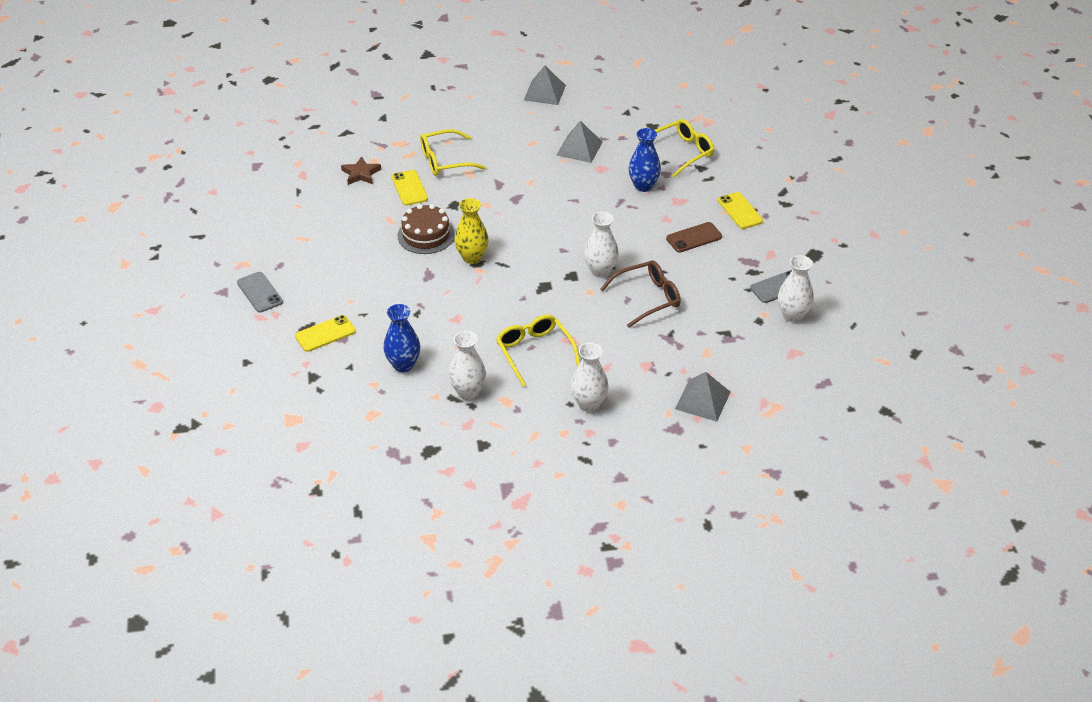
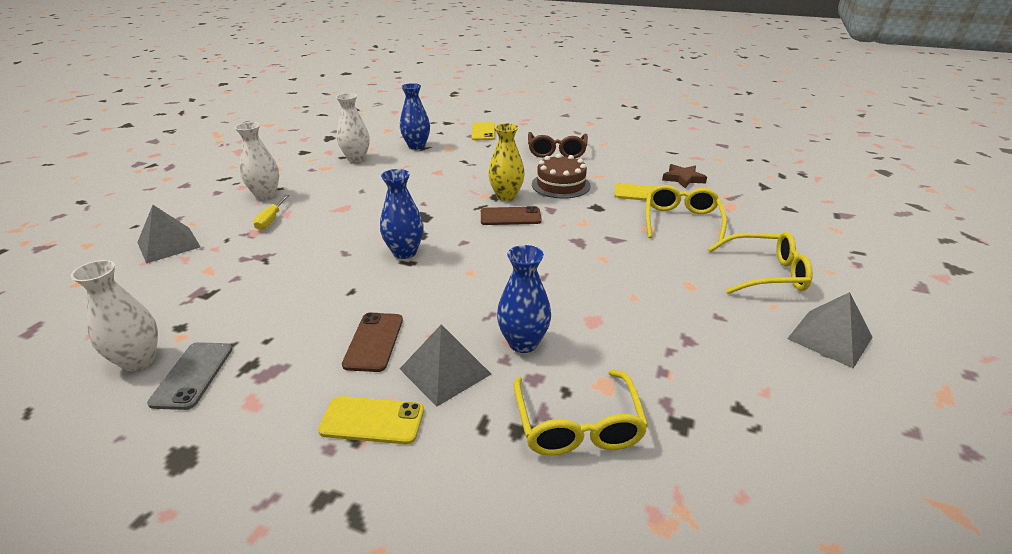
camera: 120 degrees right, 10 degrees down
(259, 292) = (552, 123): grey phone -> none
(506, 242) = (510, 217): none -> brown phone
(534, 352) = (354, 190): yellow glasses -> yellow glasses (765, 273)
(579, 148) = (655, 319): grey pyramid -> grey pyramid (445, 371)
(600, 271) = (404, 252): white vase -> blue vase
(622, 369) = (271, 220): none -> yellow screwdriver
(648, 298) = (328, 265): brown glasses -> brown glasses (556, 152)

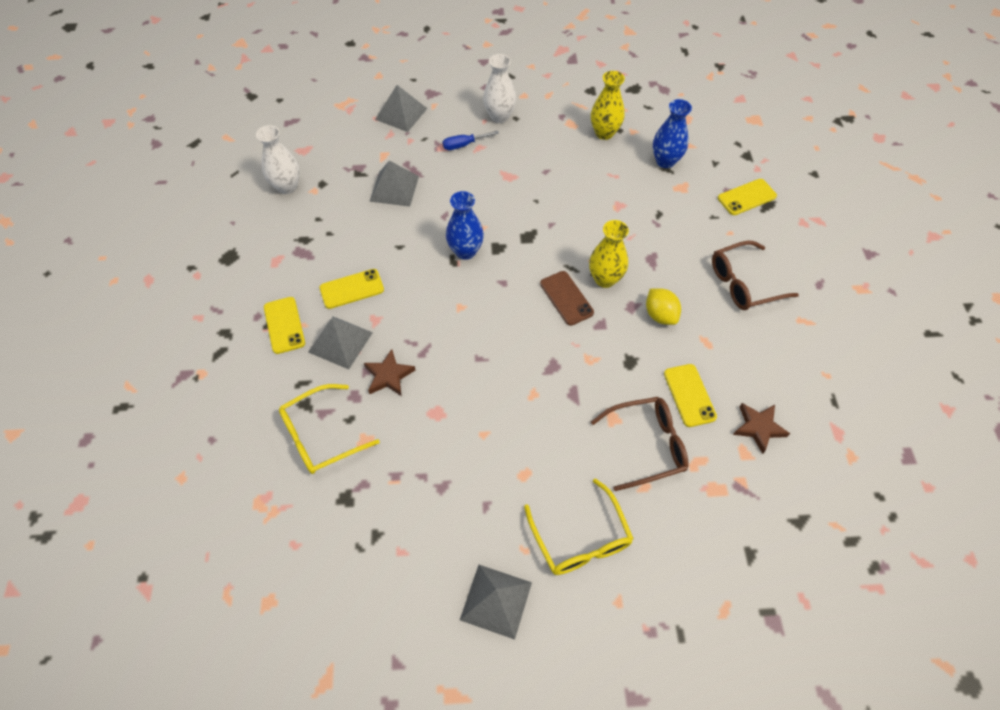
camera: 65 degrees right, 25 degrees up
(192, 375) = (286, 219): grey phone -> none
(266, 274) = (394, 188): none -> grey pyramid
(271, 220) = (464, 145): yellow screwdriver -> blue screwdriver
(356, 158) = (604, 133): white vase -> yellow vase
(374, 342) = (352, 289): brown phone -> yellow phone
(523, 343) = (389, 376): blue vase -> brown star
(561, 185) = (660, 315): brown cake -> yellow lemon
(681, 221) = (647, 445): yellow glasses -> brown glasses

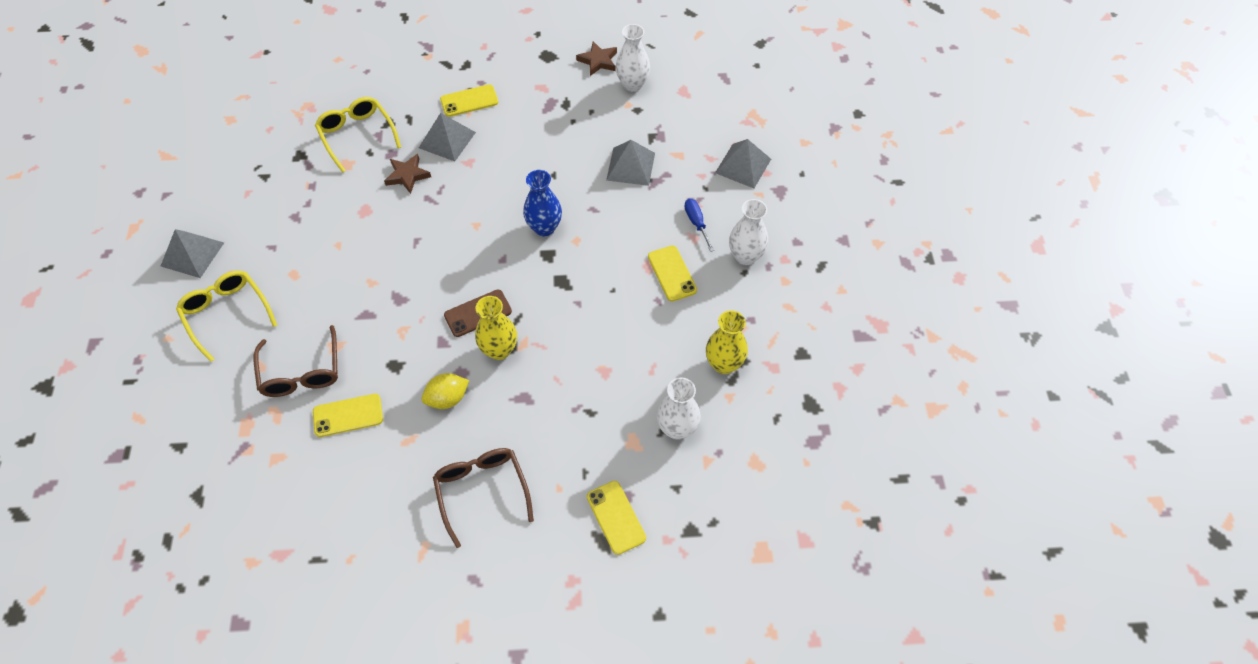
camera: 90 degrees right, 0 degrees up
(352, 289) = (504, 143): yellow phone -> yellow phone (672, 273)
(580, 539) = (226, 314): yellow glasses -> yellow glasses turned 75 degrees clockwise
(665, 161) = (677, 428): blue vase -> white vase
(758, 428) = (300, 475): brown star -> brown star (598, 61)

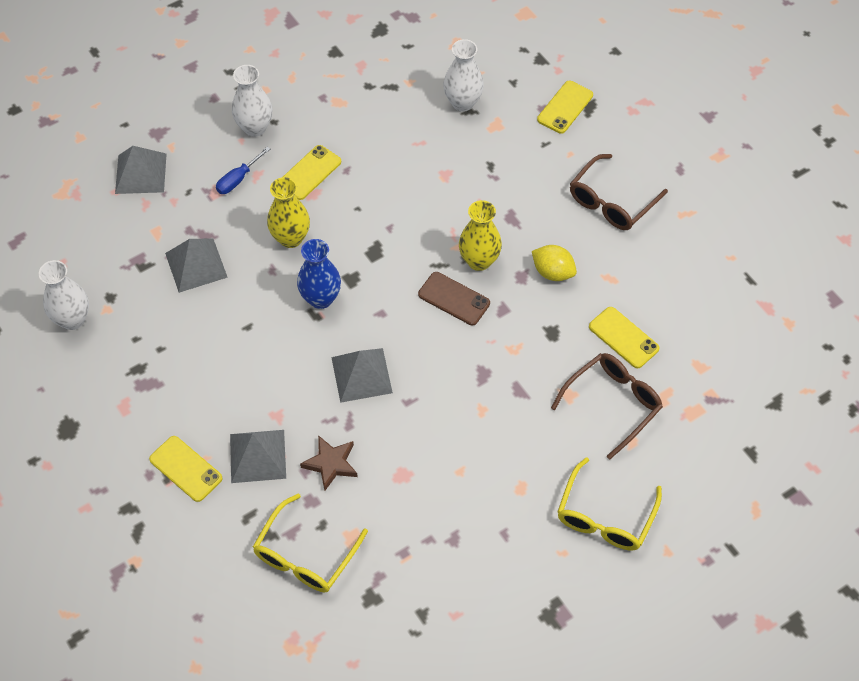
camera: 120 degrees left, 0 degrees up
(192, 254) = (565, 608): grey pyramid -> grey pyramid (361, 375)
(598, 61) = (50, 371): brown star -> none
(724, 364) = (380, 97): yellow vase -> yellow vase (291, 238)

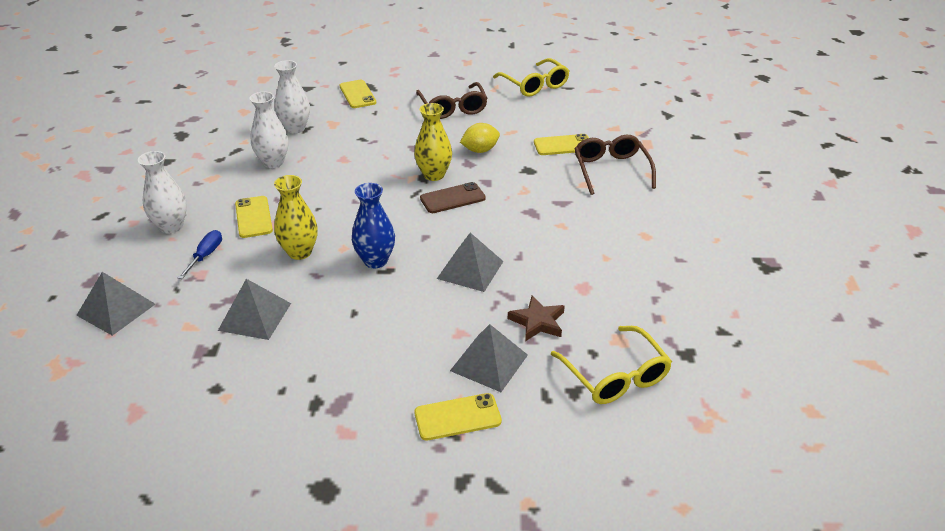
camera: 55 degrees left, 20 degrees down
(72, 319) = (205, 428): white vase -> white vase (273, 162)
(238, 179) = (205, 256): blue screwdriver -> blue screwdriver turned 150 degrees counterclockwise
(605, 517) = (700, 209): yellow glasses -> yellow glasses (535, 85)

